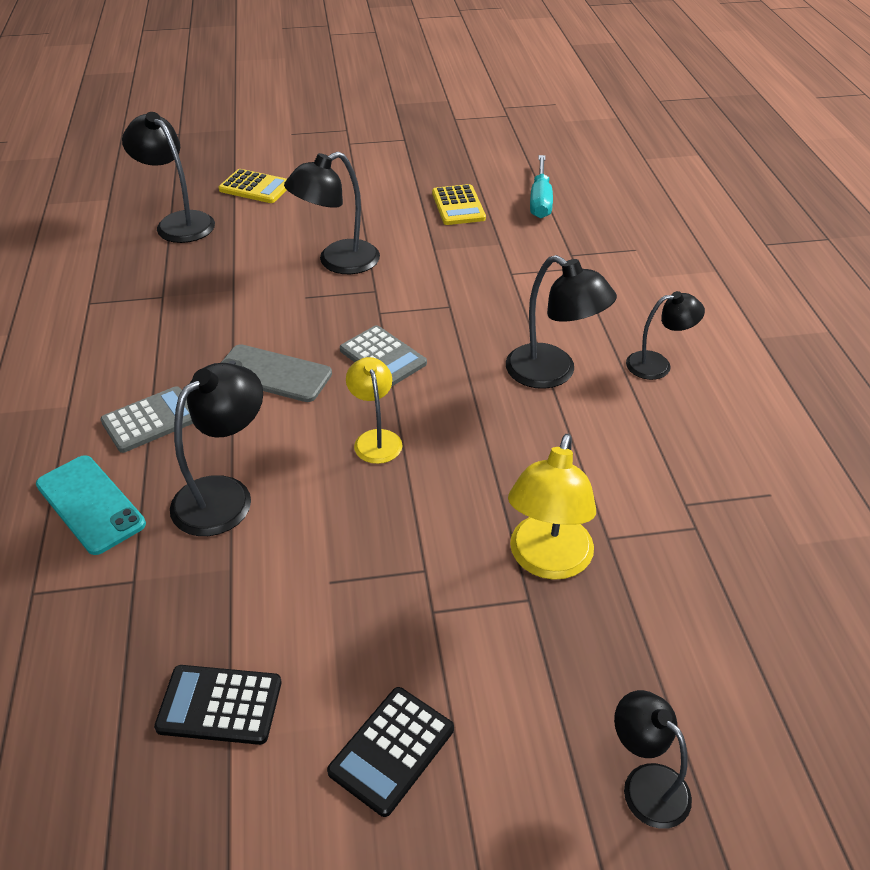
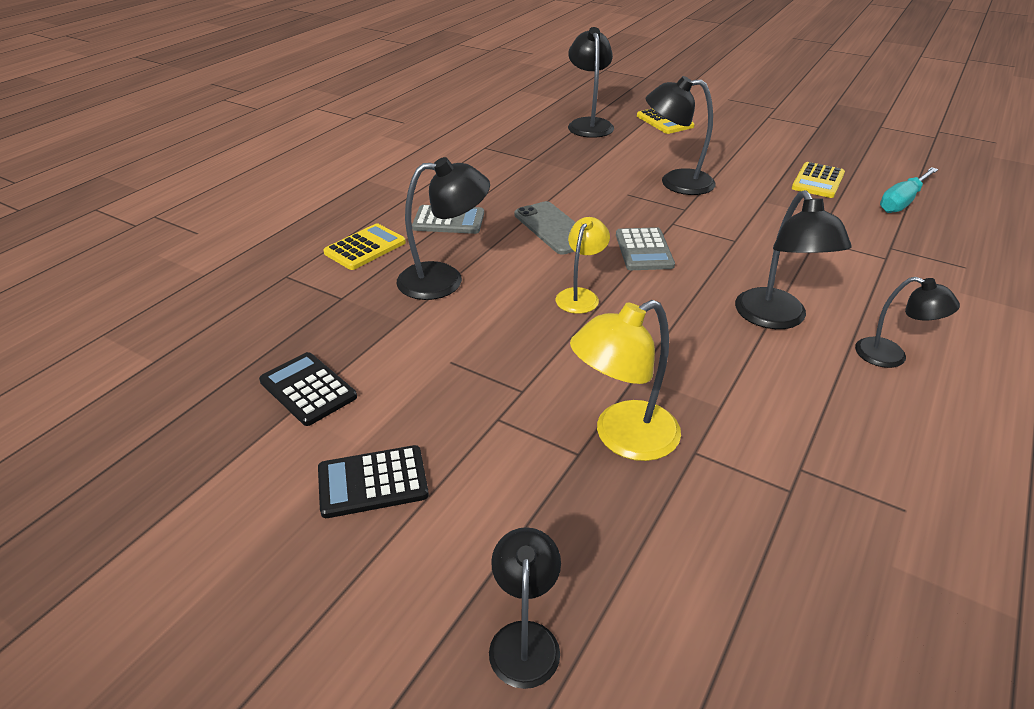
camera: 40 degrees right, 5 degrees down
(90, 504) = (365, 248): turquoise phone -> yellow calculator

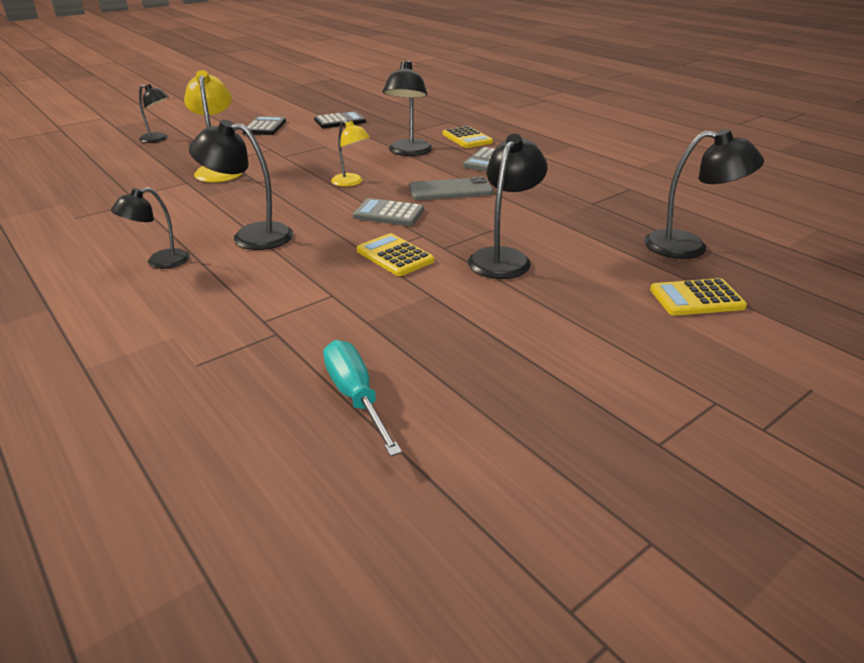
camera: 110 degrees right, 5 degrees down
(818, 181) = (455, 351): yellow calculator -> yellow calculator (395, 256)

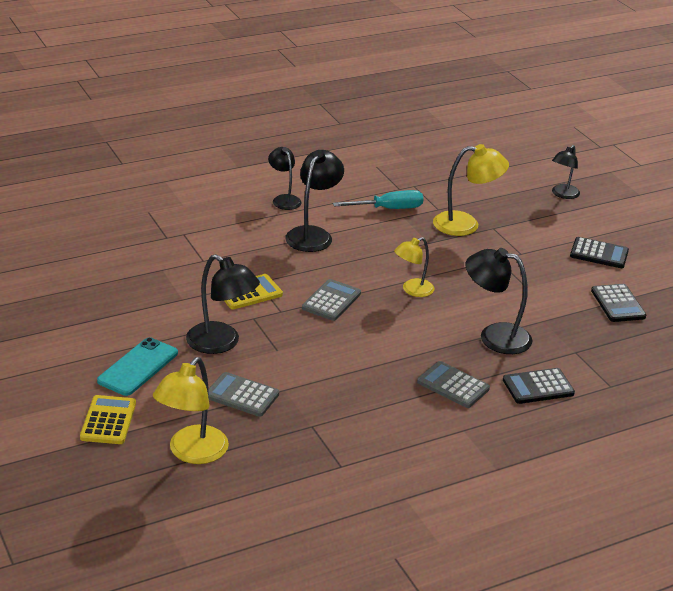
camera: 100 degrees right, 0 degrees up
(355, 396) = (87, 257): turquoise screwdriver -> turquoise screwdriver (389, 209)
(450, 190) = (375, 344): grey phone -> none
(467, 138) = (538, 387): yellow calculator -> black calculator
(581, 236) = (242, 395): none -> grey calculator
(588, 298) = (138, 367): none -> turquoise phone
(689, 247) = (192, 453): black lamp -> yellow lamp

